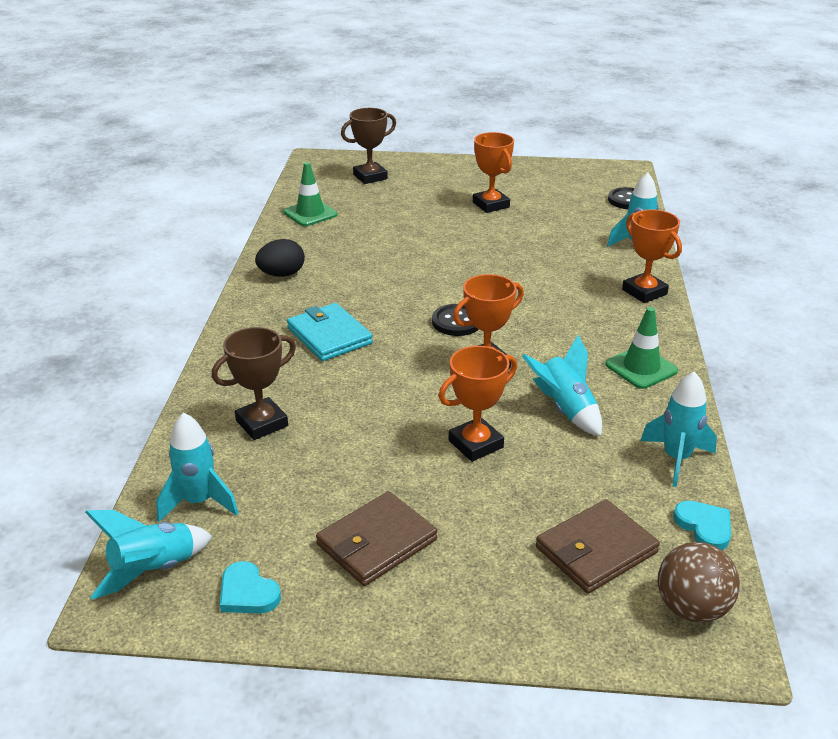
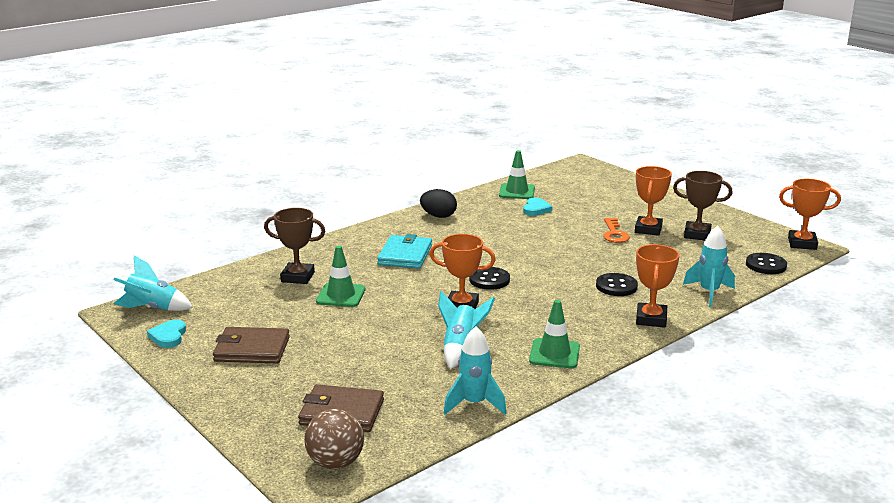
camera: 45 degrees right, 10 degrees down
(199, 502) = (214, 293): turquoise rocket -> none
(350, 418) = (341, 295): none -> green traffic cone
(370, 177) = (596, 185): brown trophy -> brown trophy (697, 234)
(473, 221) = (614, 234): none -> orange key
(475, 444) = (379, 338): orange trophy -> orange trophy (802, 243)
(566, 274) = (616, 286): none -> black button
(704, 527) = (420, 439): turquoise heart -> turquoise heart (536, 209)

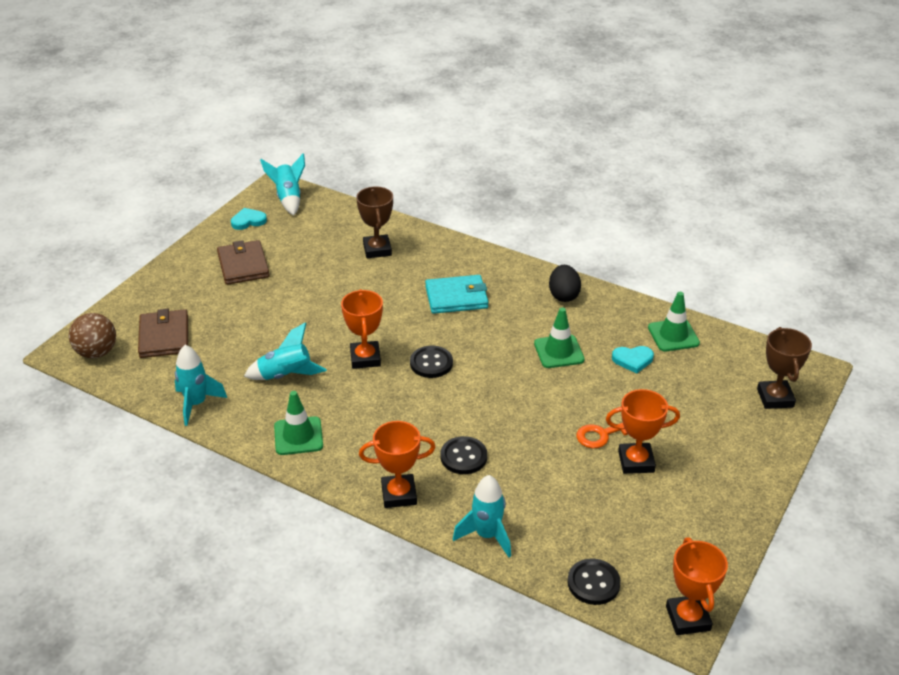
camera: 70 degrees right, 15 degrees up
(341, 295) = (354, 283): green traffic cone -> green traffic cone (559, 352)
(697, 234) = (649, 508): brown trophy -> brown trophy (775, 398)

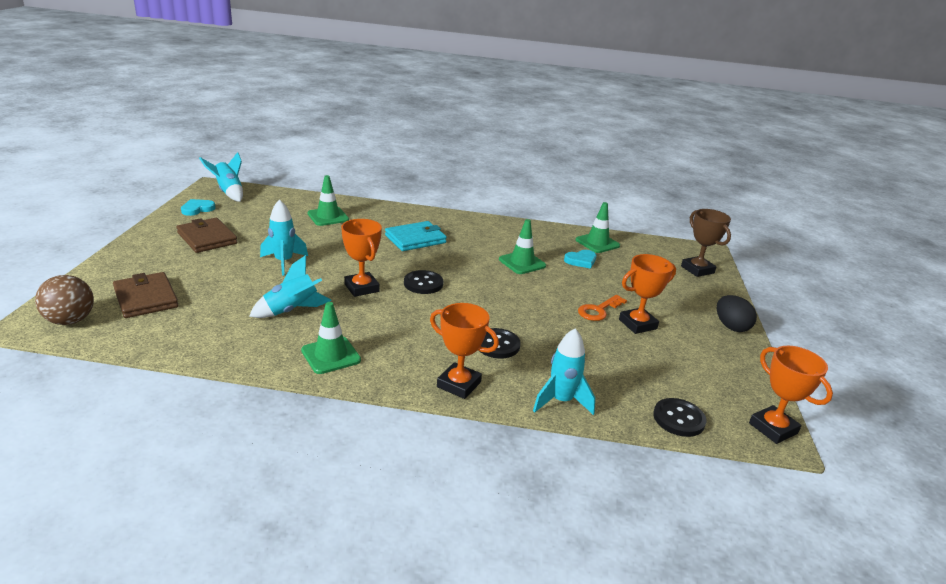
camera: 25 degrees left, 10 degrees down
(196, 404) = (207, 346): turquoise rocket -> turquoise rocket (284, 262)
(377, 250) = (328, 217): brown trophy -> green traffic cone
(399, 494) = (458, 384): orange trophy -> orange trophy turned 60 degrees clockwise
(563, 295) = (499, 229): black egg -> black egg (731, 327)

